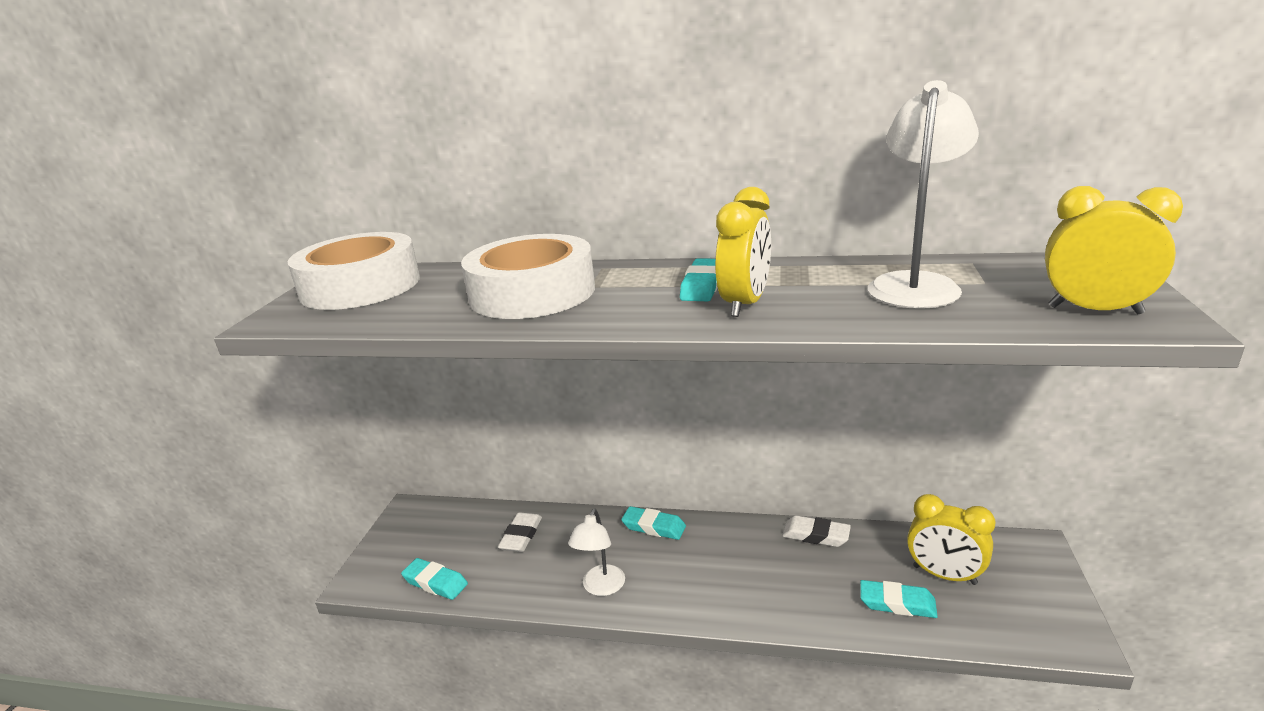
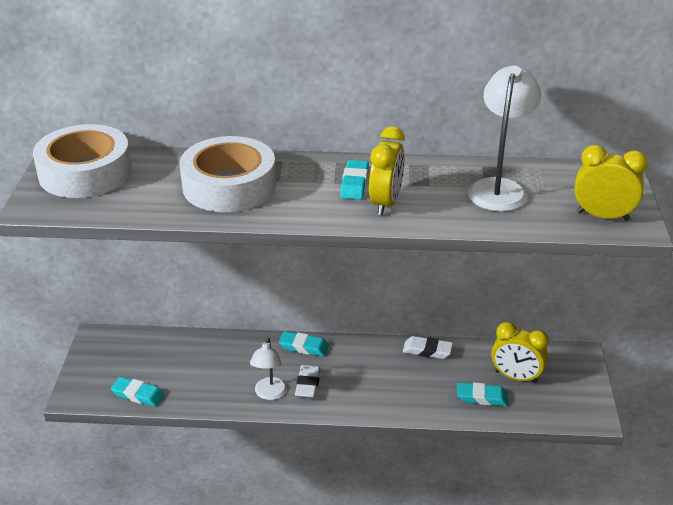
camera: 10 degrees left, 10 degrees up
(521, 536) = (198, 356): white eraser -> white eraser (308, 384)

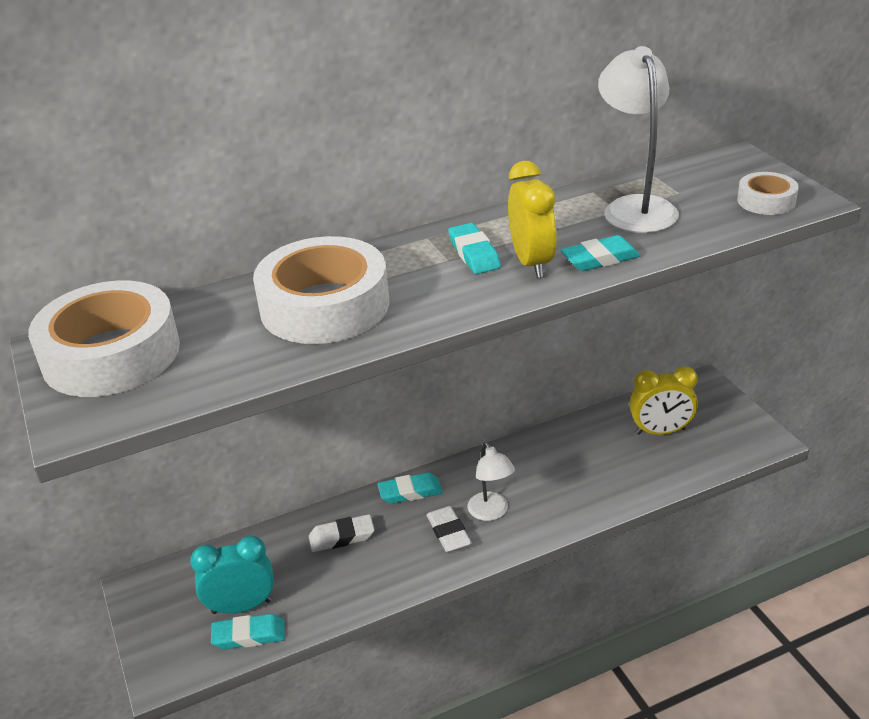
camera: 25 degrees left, 0 degrees up
(146, 375) = (241, 606): none -> turquoise clock
(269, 394) = (412, 563): white lamp -> white lamp (491, 512)
(427, 350) = (549, 440): white eraser -> white eraser (342, 537)
(482, 397) = (645, 467): turquoise eraser -> turquoise eraser (600, 259)
(602, 216) = (766, 201): yellow clock -> white tape

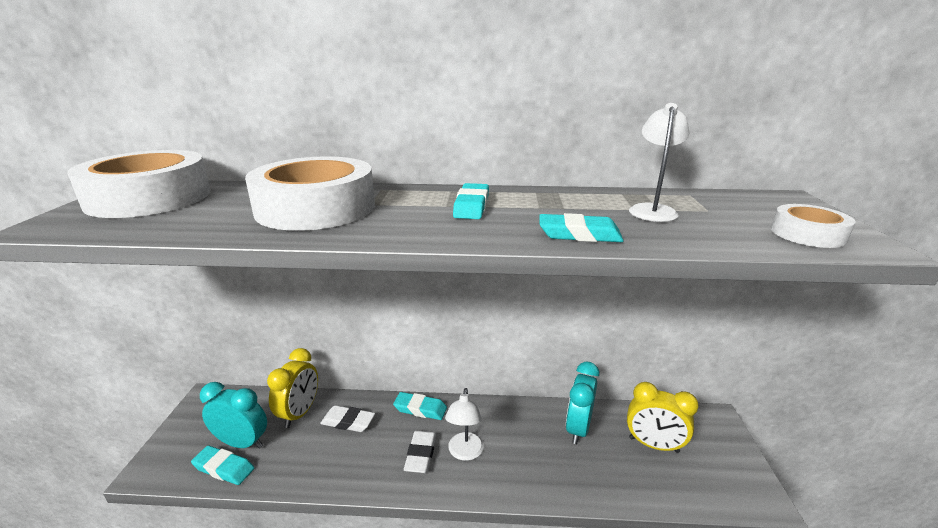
camera: 25 degrees right, 10 degrees down
(532, 262) = (512, 222): yellow clock -> yellow clock (299, 413)
(584, 445) = (578, 428): none -> turquoise clock
(635, 207) = (652, 210): white lamp -> white lamp, size x0.63

